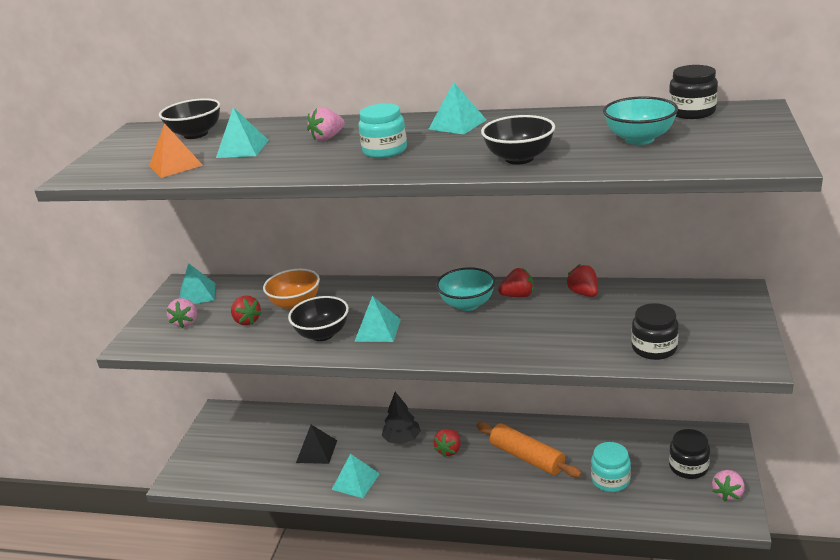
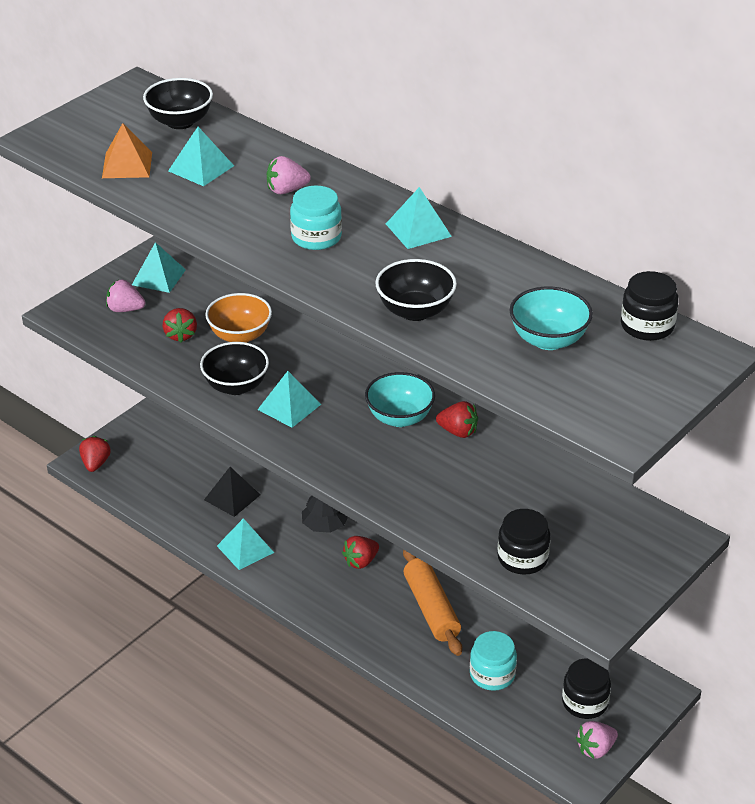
camera: 25 degrees right, 10 degrees up
(186, 322) = (125, 309): pink strawberry -> pink strawberry turned 75 degrees clockwise
(583, 293) = (525, 461): red strawberry -> red strawberry (95, 463)

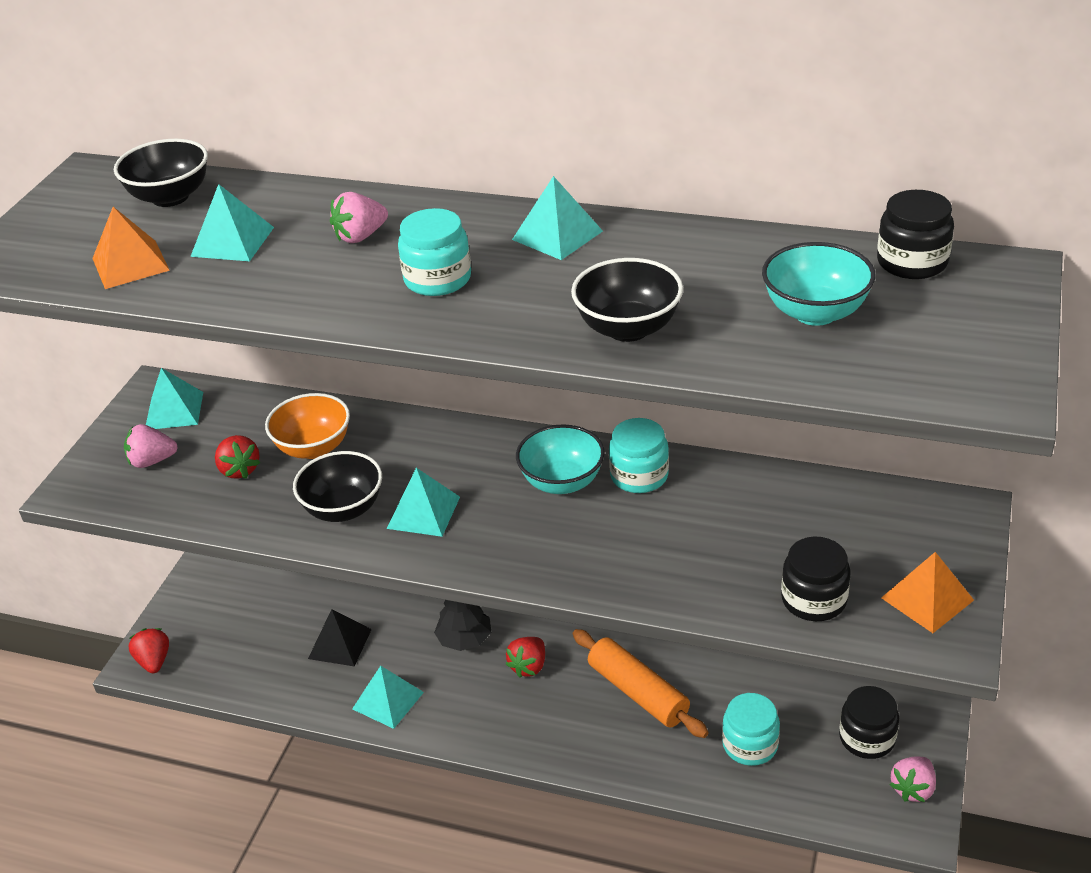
camera: 20 degrees left, 0 degrees up
(458, 432) = (639, 476): red strawberry -> turquoise jar
(605, 586) = (927, 599): none -> orange pyramid

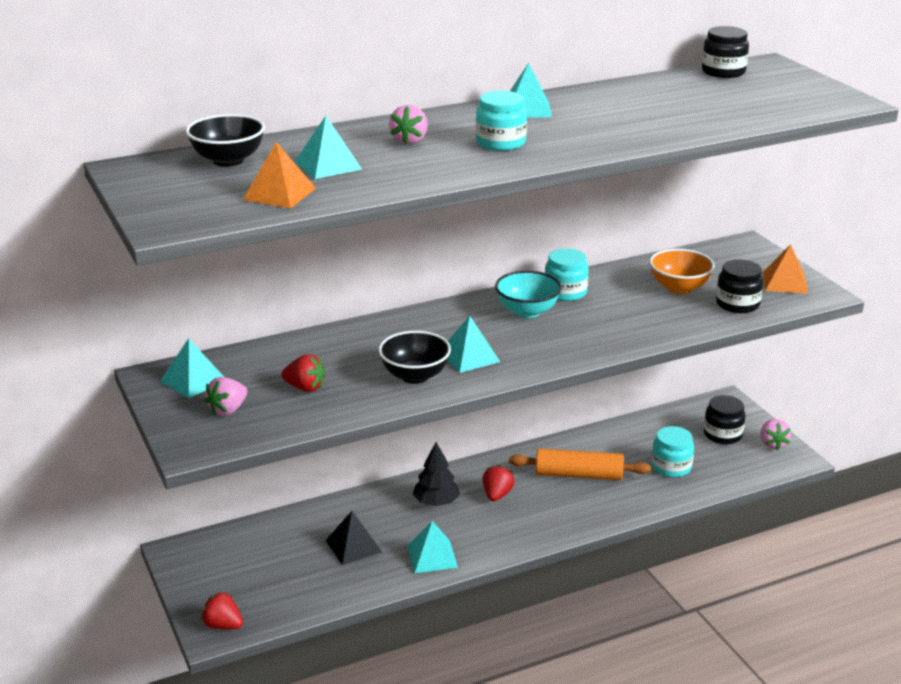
camera: 45 degrees left, 10 degrees down
(313, 448) = (338, 358): orange bowl -> orange bowl (679, 288)
(528, 666) = (497, 495): red strawberry -> red strawberry turned 150 degrees counterclockwise
(628, 328) = (647, 130): black bowl -> none
(815, 312) = (720, 99): turquoise bowl -> none

